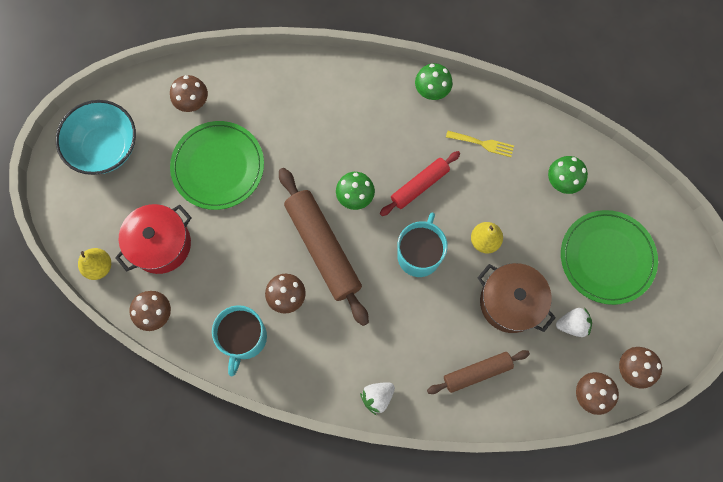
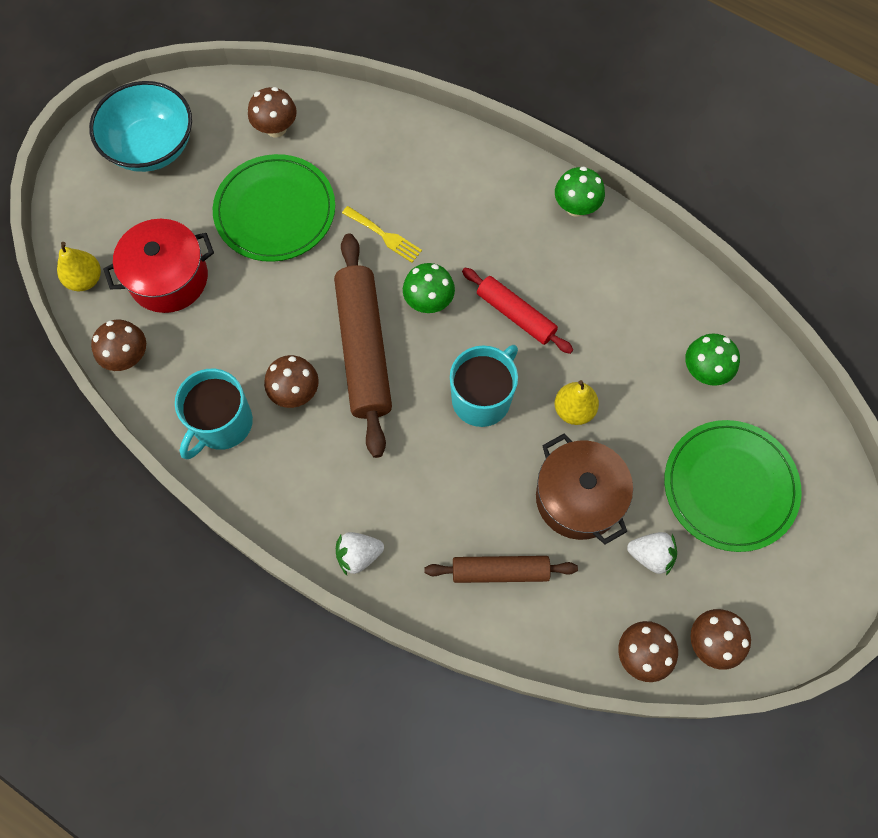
camera: 20 degrees right, 5 degrees down
(419, 186) = (516, 315): red rolling pin -> red rolling pin turned 60 degrees clockwise
(483, 143) = (617, 290): yellow fork -> yellow fork (384, 236)

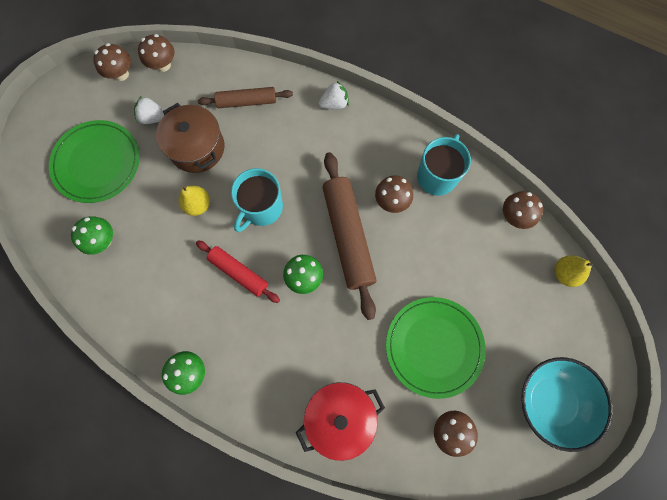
camera: 175 degrees right, 5 degrees up
(168, 278) = (502, 280): red pot -> red pot (340, 416)
(384, 236) = (343, 331): yellow fork -> none

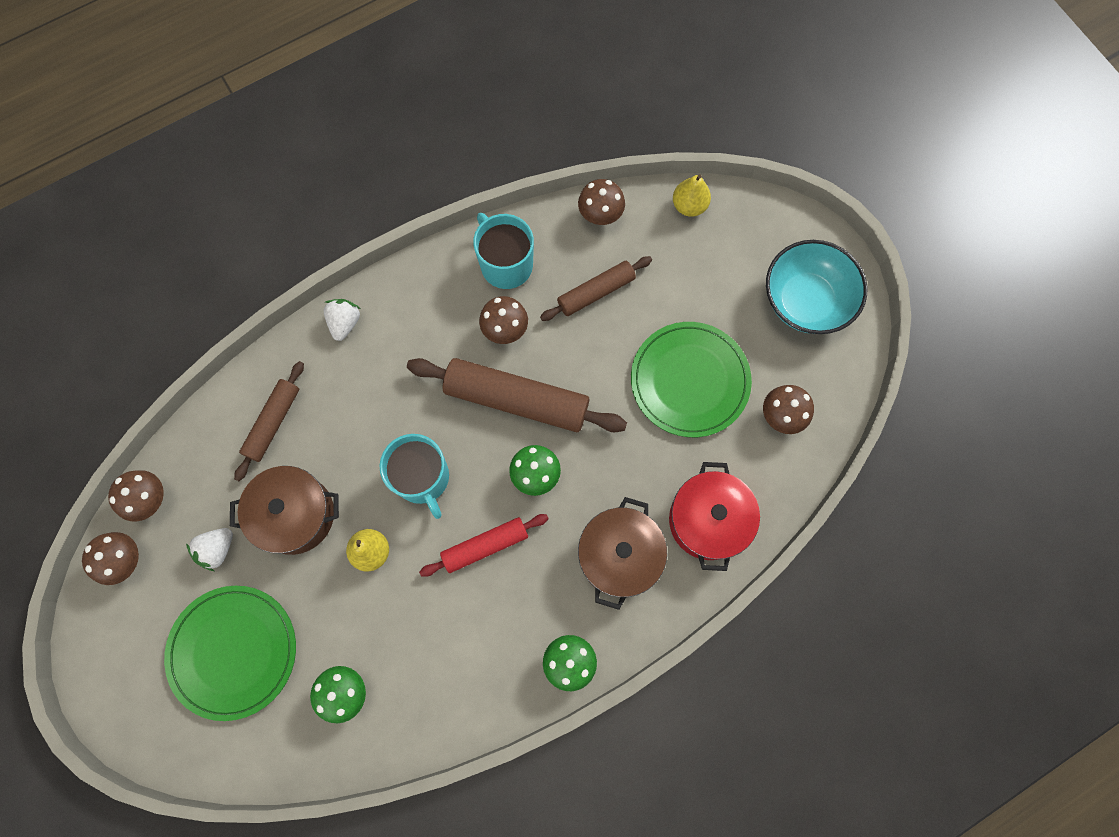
camera: 60 degrees left, 0 degrees up
(280, 366) = (619, 555): none -> brown pot
(456, 245) = (596, 292): none -> brown rolling pin

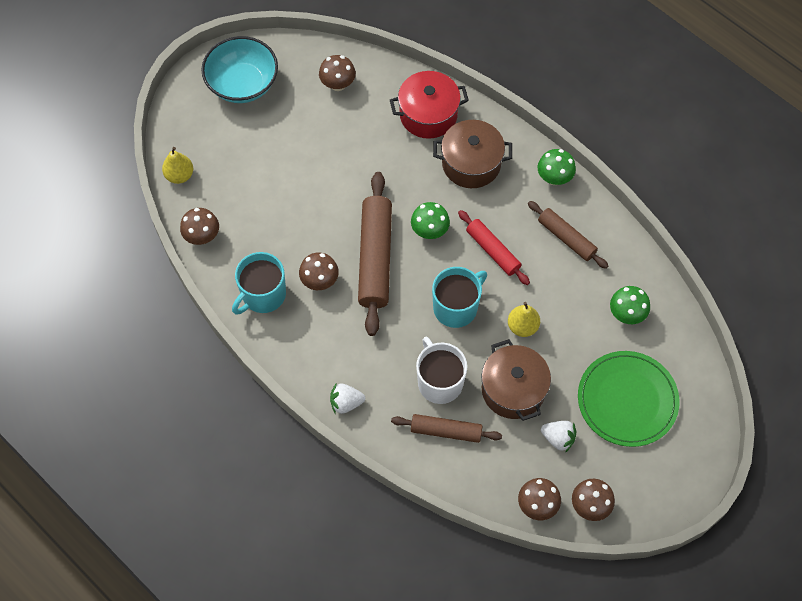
camera: 105 degrees left, 10 degrees down
(334, 432) = (439, 382): none -> white mug
(596, 292) = (271, 224): brown rolling pin -> brown rolling pin (566, 238)
(689, 380) = (327, 146): green plate -> none

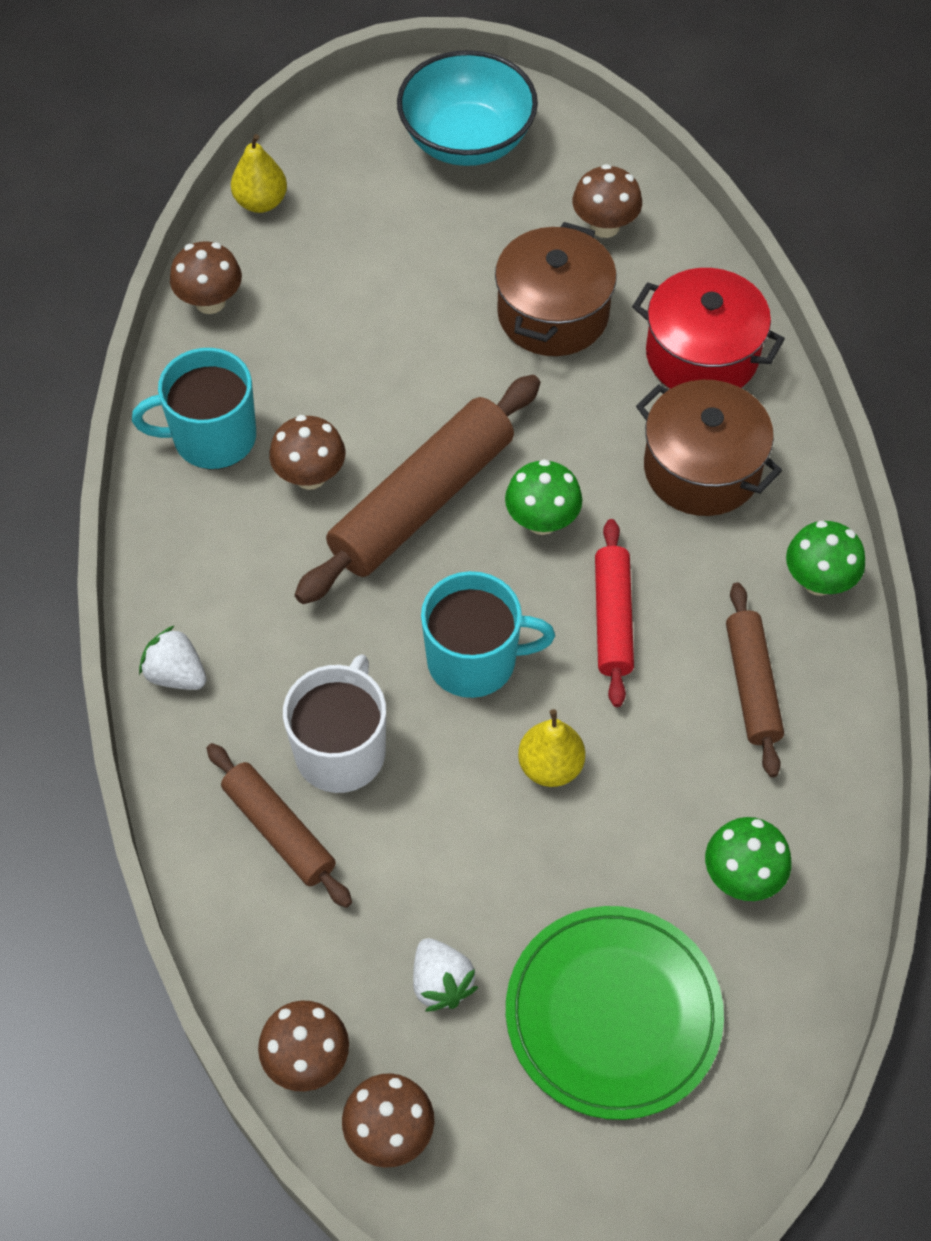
camera: 40 degrees right, 5 degrees down
(513, 389) = (443, 850): brown pot -> brown pot (553, 314)

